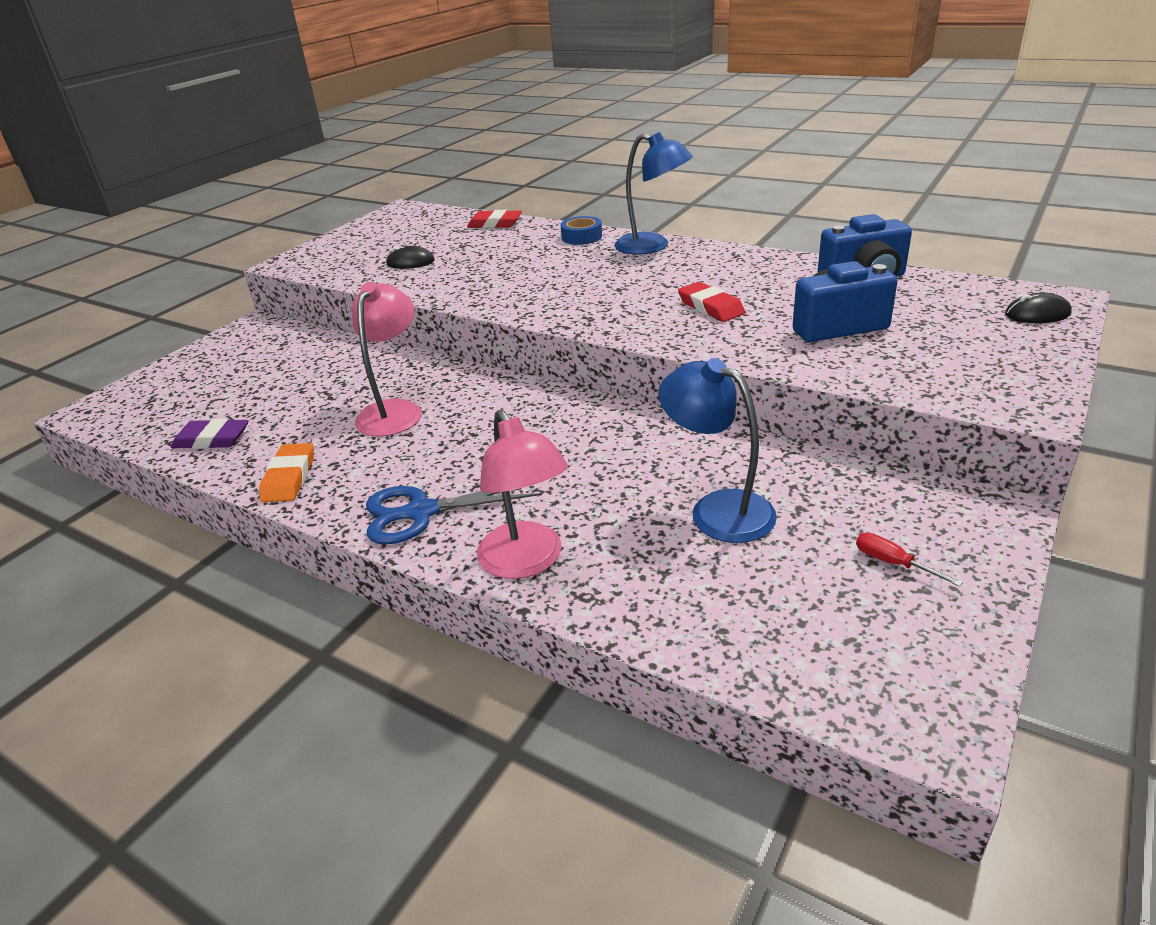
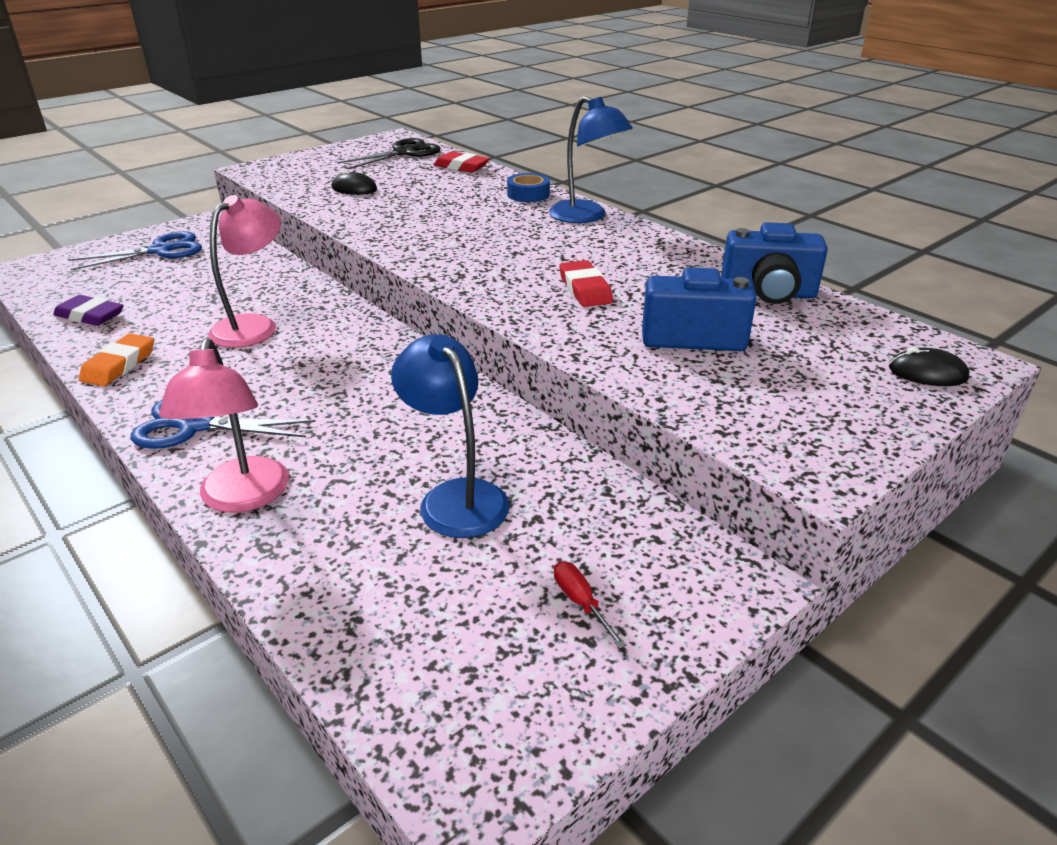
camera: 15 degrees right, 0 degrees up
(229, 362) = (160, 250): none -> blue scissors
(426, 221) = (404, 153): none -> black scissors

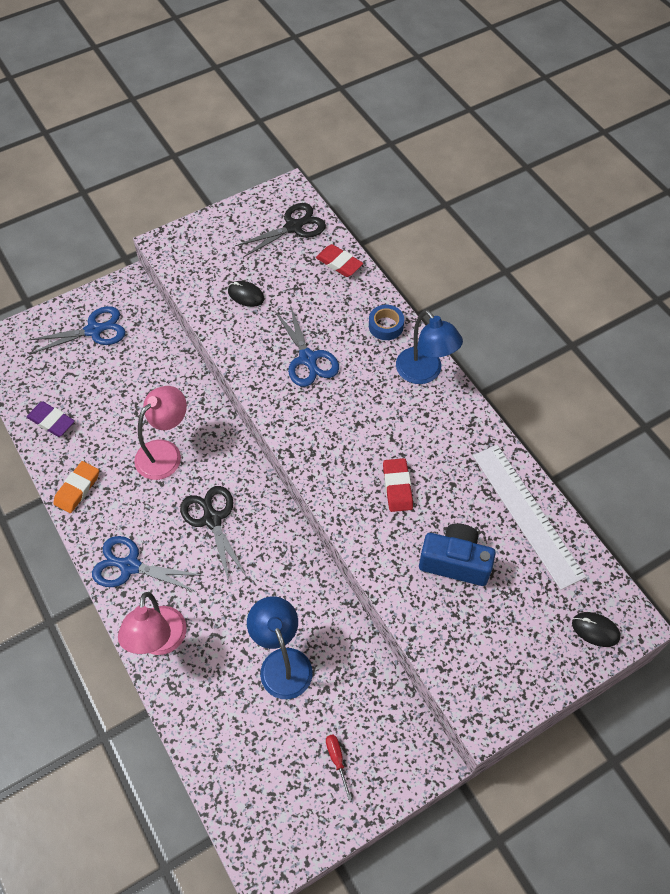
camera: 10 degrees right, 25 degrees up
(325, 372) = (212, 519): none -> black scissors
(439, 218) = (308, 359): none -> blue scissors
(768, 294) = (527, 514): blue camera -> white ruler

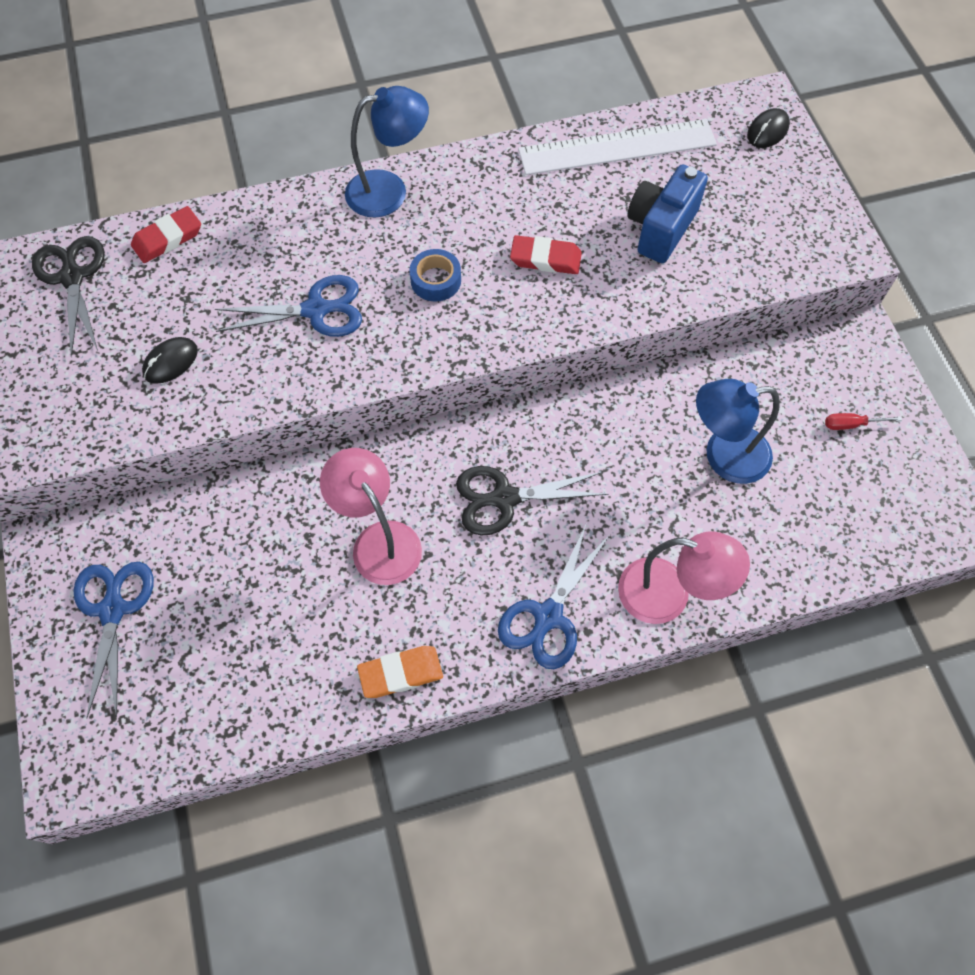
camera: 75 degrees left, 5 degrees up
(51, 421) = (264, 698): purple eraser -> none
(77, 489) = (400, 673): orange eraser -> orange eraser turned 60 degrees counterclockwise
(386, 326) = (299, 212): blue tape -> blue tape (436, 280)

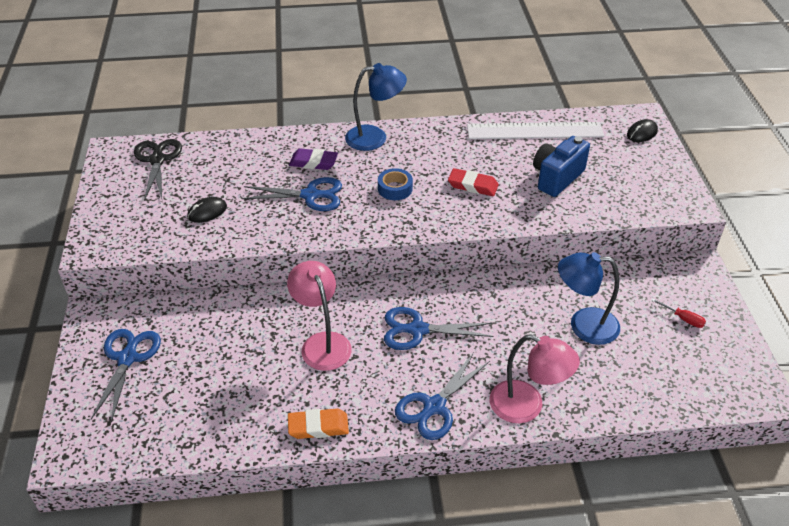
camera: 10 degrees right, 20 degrees down
(168, 238) = (224, 147): red eraser -> none
(308, 249) = (313, 162): none -> purple eraser
(504, 498) = (417, 330): black scissors -> blue scissors
(851, 424) = (683, 319): red screwdriver -> red screwdriver turned 150 degrees counterclockwise

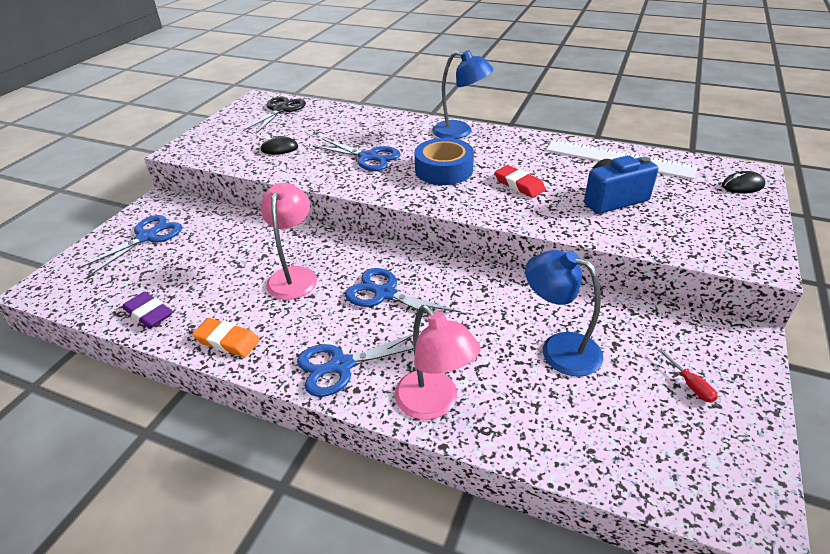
camera: 30 degrees right, 5 degrees down
(313, 162) = (392, 137): purple eraser -> purple eraser (148, 313)
(395, 189) = (444, 170): blue tape -> blue tape, size x1.68

